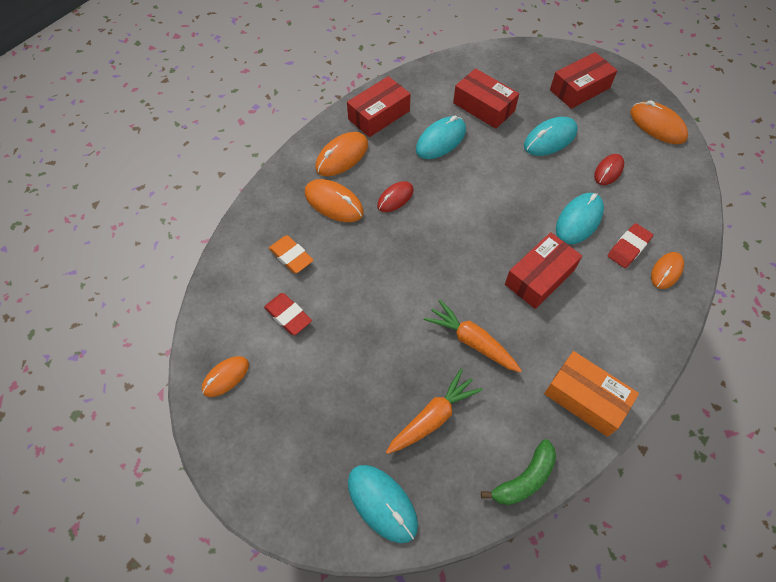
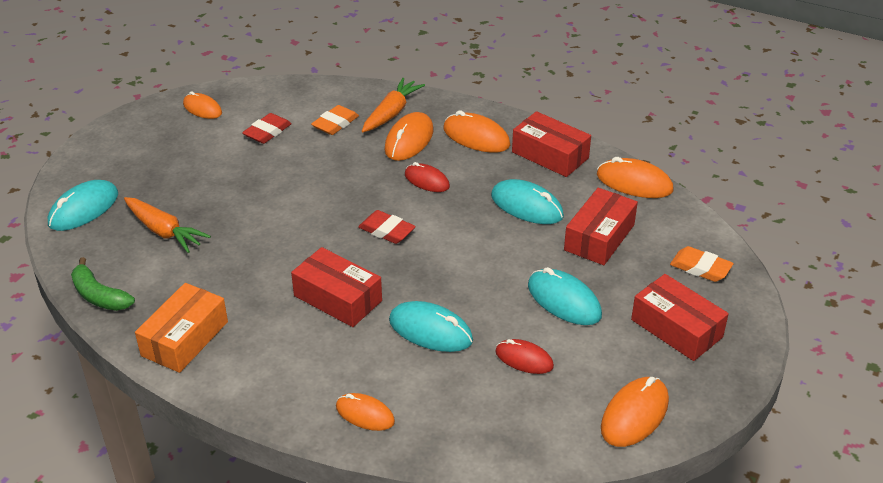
camera: 80 degrees right, 20 degrees down
(424, 76) = (634, 183): none -> orange mouse
(471, 341) = (249, 251): orange carrot -> orange carrot (391, 113)
(521, 64) = (700, 268): none -> orange eraser
(628, 248) = (396, 377): red eraser -> red eraser (386, 231)

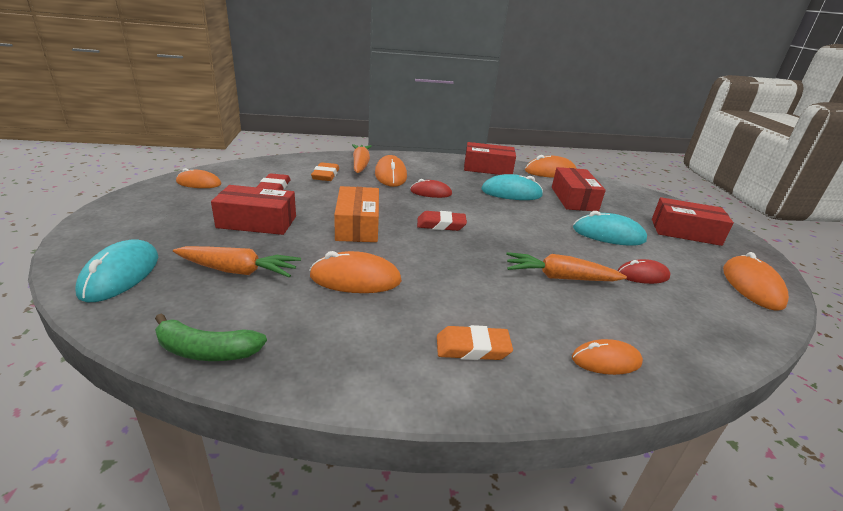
camera: 35 degrees left, 10 degrees down
(185, 339) = (356, 359): orange box -> orange box (358, 225)
(338, 298) = (462, 277): red box -> red box (257, 222)
(430, 330) = (559, 277): turquoise mouse -> orange carrot
(476, 137) = (432, 167): orange mouse -> orange mouse (355, 279)
(700, 268) = (644, 201): orange eraser -> orange eraser (472, 348)

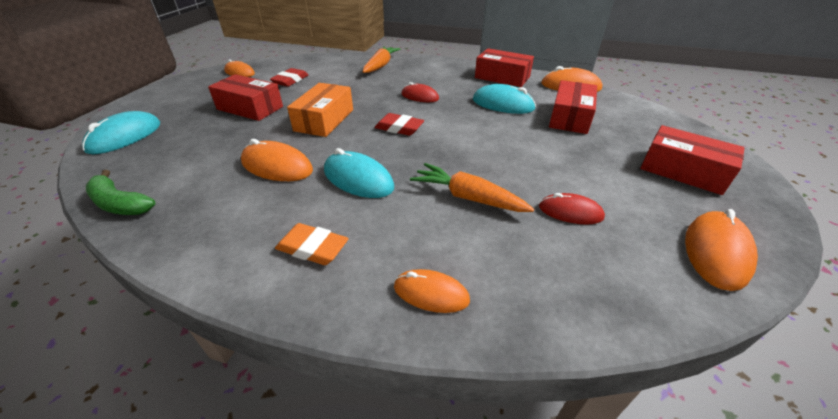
camera: 25 degrees right, 10 degrees up
(238, 271) = (199, 146): orange carrot -> none
(325, 175) = (341, 73): orange eraser -> none
(390, 175) = (398, 77): orange mouse -> none
(608, 235) = (573, 161): turquoise mouse -> turquoise mouse (358, 179)

